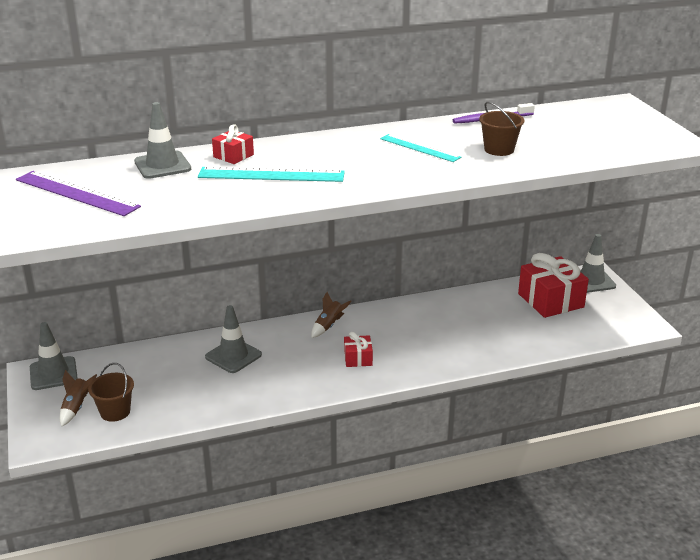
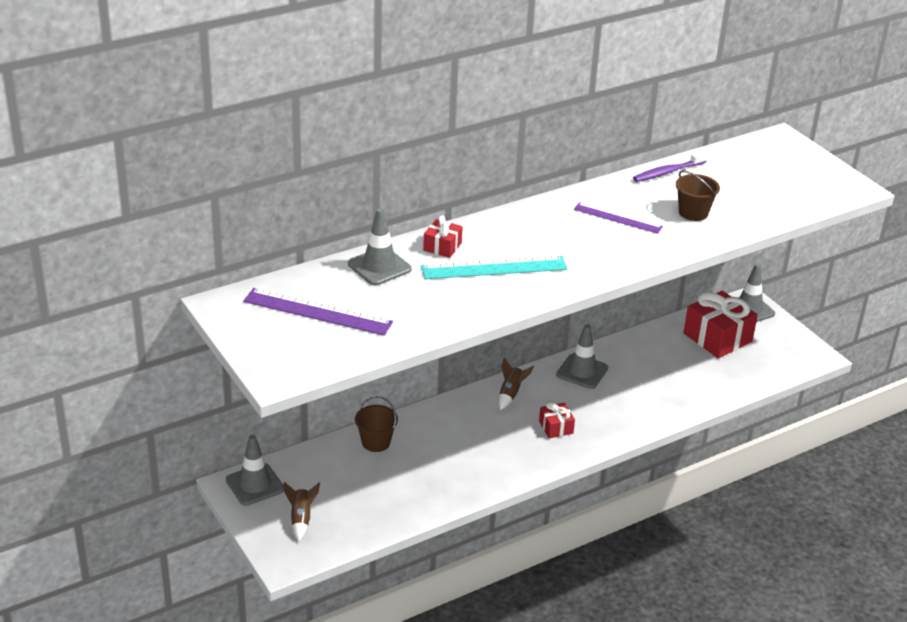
camera: 15 degrees left, 5 degrees up
(115, 412) = (343, 518): brown bucket -> brown bucket (376, 442)
(233, 356) = (430, 440): grey traffic cone -> grey traffic cone (582, 371)
(419, 148) = (617, 218): turquoise ruler -> purple ruler

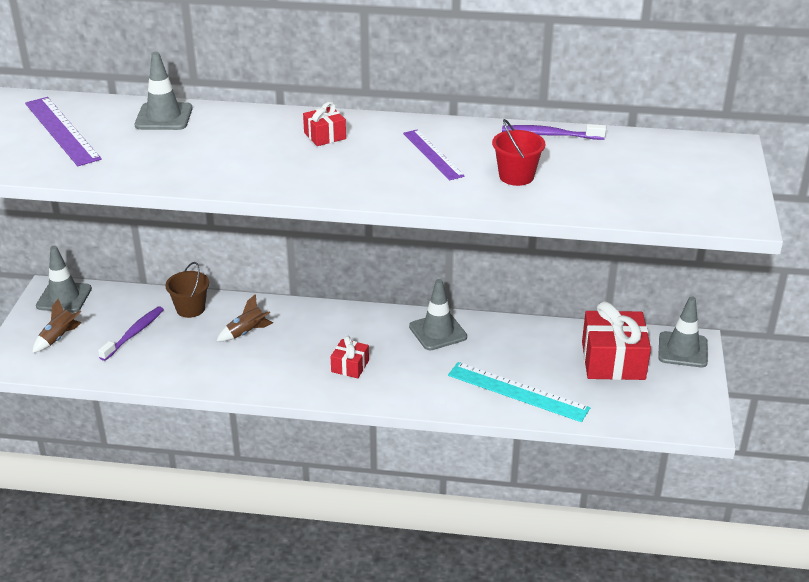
camera: 40 degrees right, 0 degrees up
(359, 484) = (134, 334): none -> purple toothbrush
(442, 247) = (238, 121): red gift -> red gift (325, 136)
(494, 268) = (252, 152): turquoise ruler -> turquoise ruler (517, 392)
(510, 394) = (349, 321): brown rocket -> brown rocket (246, 332)
(693, 213) = (516, 176): brown bucket -> red bucket

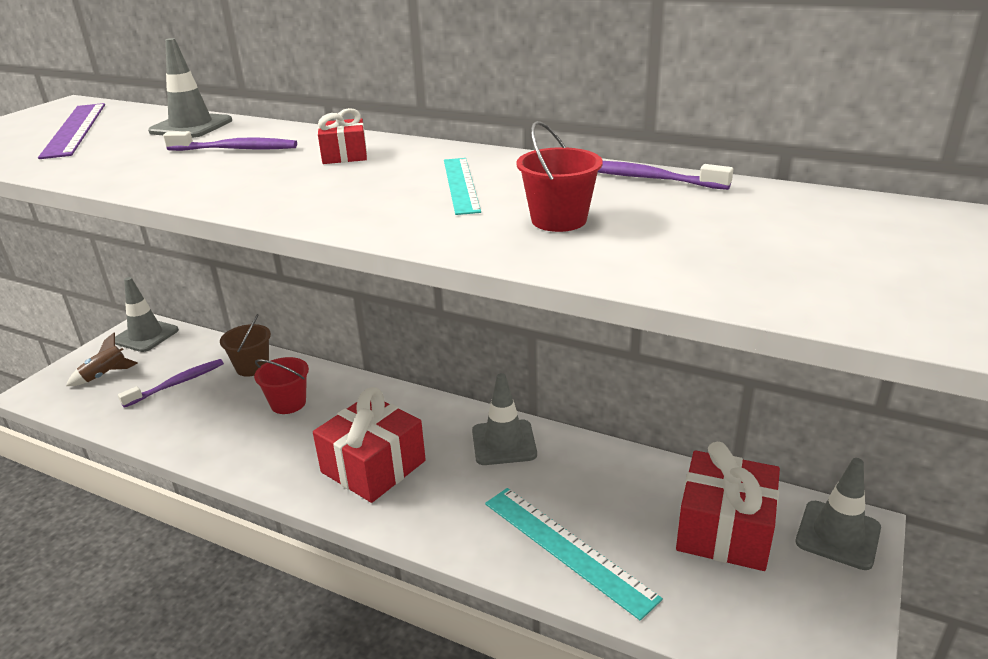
camera: 20 degrees right, 5 degrees down
(232, 138) = (235, 149): none -> purple toothbrush
(246, 332) = (288, 403): brown rocket -> red bucket
(350, 366) = (373, 466): red gift -> red gift, size x1.98
(432, 154) = (460, 185): purple ruler -> turquoise ruler

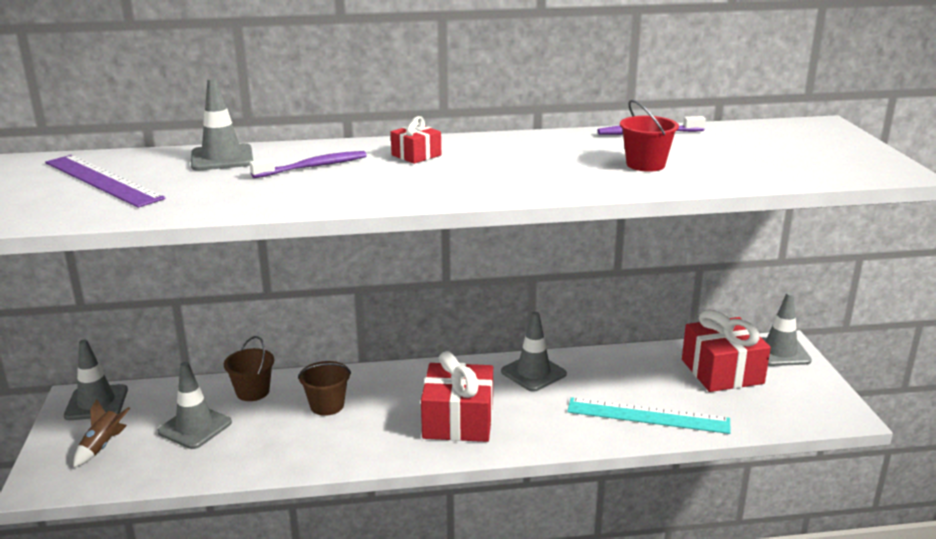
camera: 35 degrees left, 5 degrees down
(177, 384) = (195, 427): purple toothbrush -> grey traffic cone
(288, 403) = (327, 405): red bucket -> brown bucket
(460, 185) = (543, 157): turquoise ruler -> none

